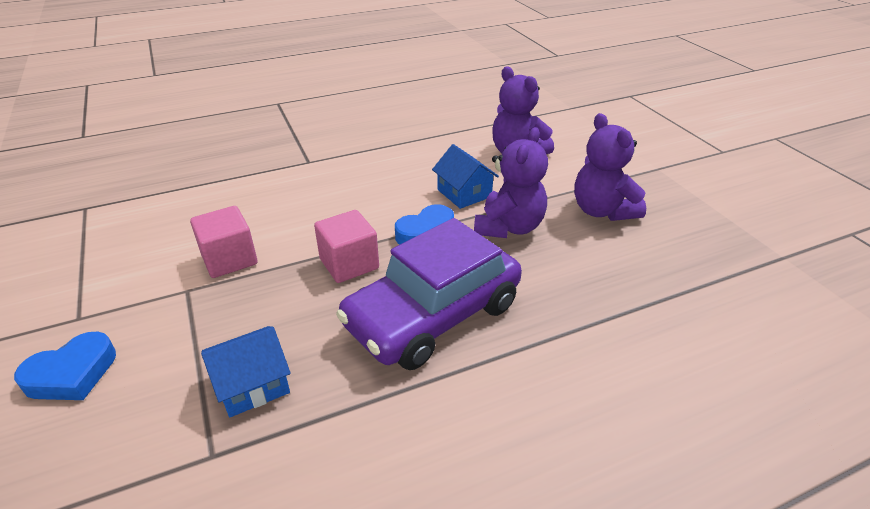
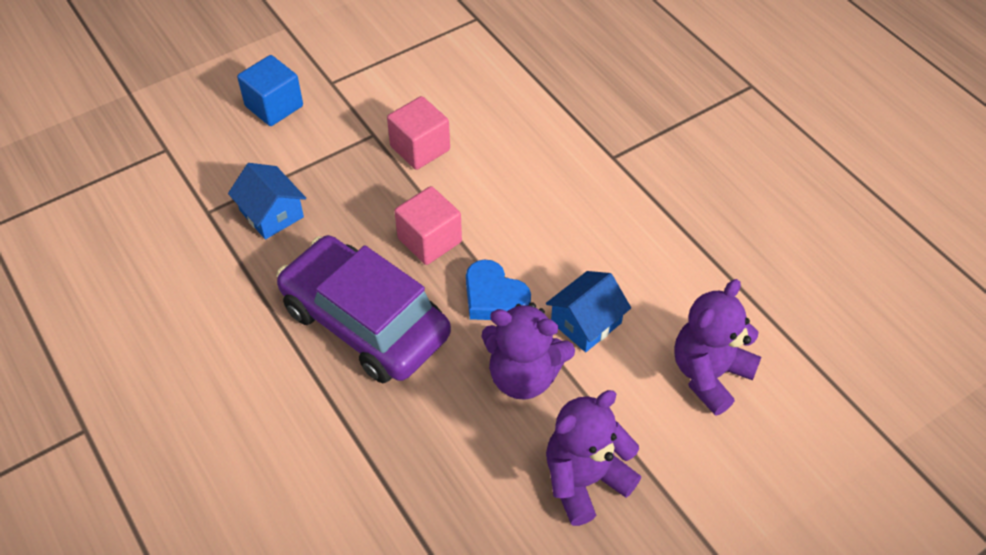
camera: 80 degrees right, 15 degrees up
(72, 374) = (274, 106): blue heart -> blue cube

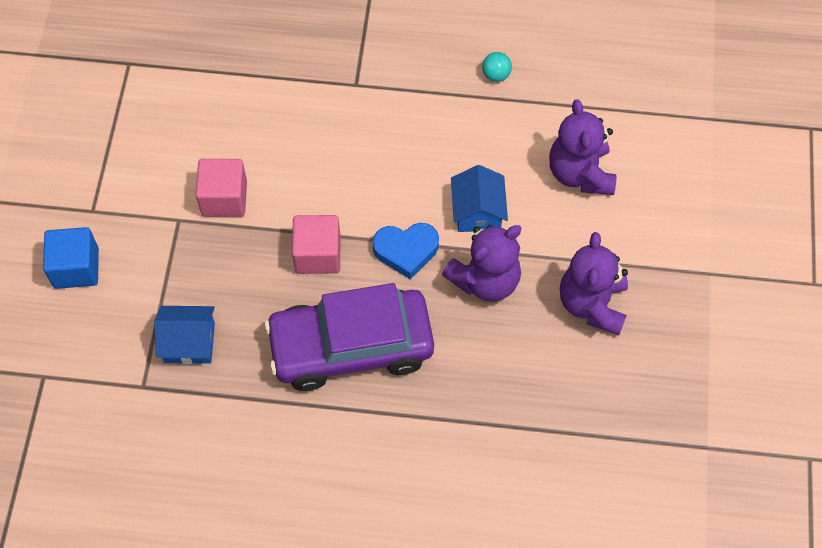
camera: 50 degrees left, 10 degrees up
(733, 243) = (496, 75): none -> turquoise ball

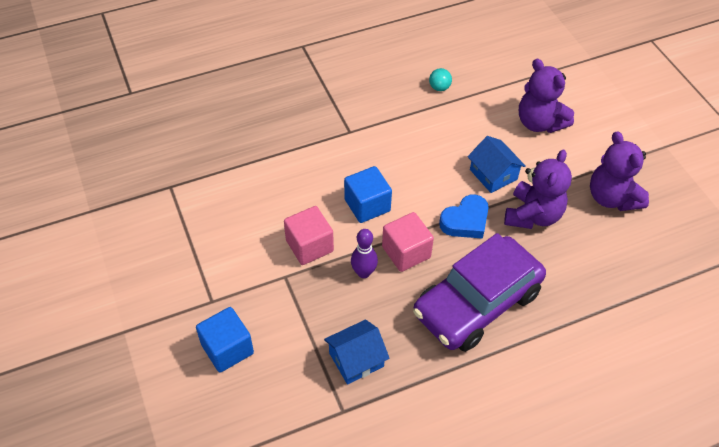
camera: 30 degrees left, 10 degrees down
(259, 255) = (363, 272): none -> purple bowling pin
(314, 181) = (367, 205): none -> blue cube

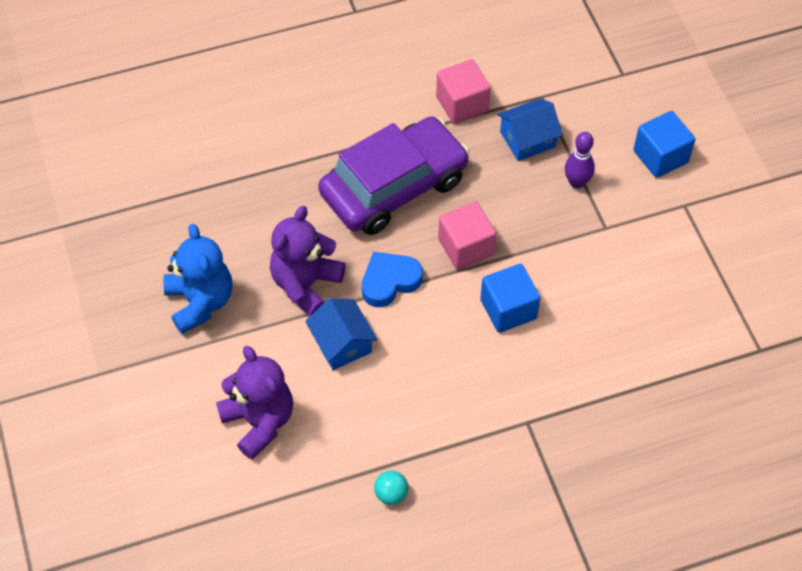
camera: 175 degrees left, 5 degrees up
(309, 246) = (579, 261): pink cube -> pink cube (462, 104)
(363, 272) = (516, 226): purple bowling pin -> purple bowling pin (577, 182)
(612, 198) = (200, 302): purple teddy bear -> blue teddy bear

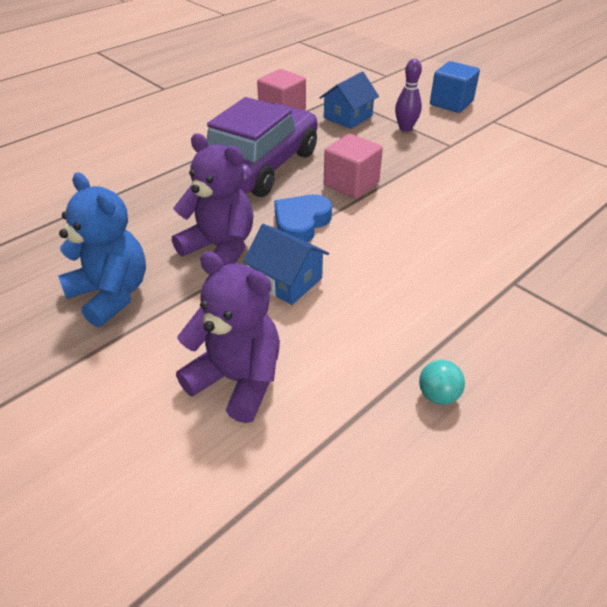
camera: 25 degrees left, 15 degrees down
(306, 284) = (220, 248): purple teddy bear -> purple teddy bear turned 120 degrees clockwise
(508, 309) = (421, 211): blue cube -> none

